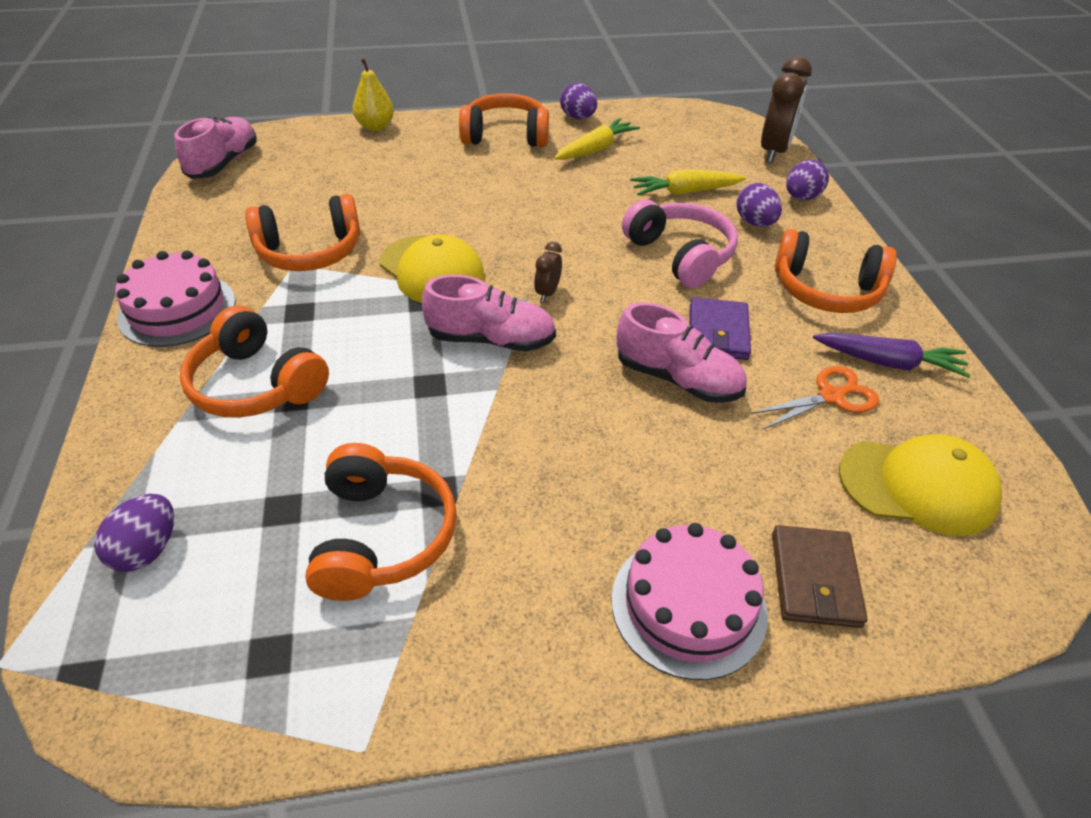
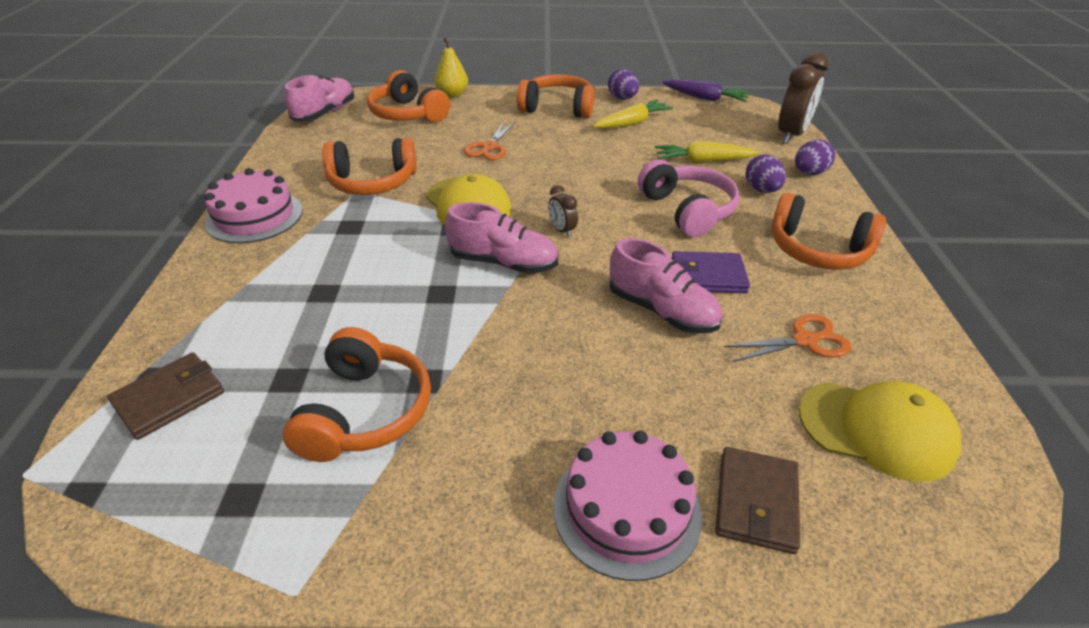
camera: 10 degrees right, 5 degrees down
(147, 549) = (169, 398): purple egg -> brown wallet
(256, 384) = (298, 279): orange headphones -> orange headphones (408, 114)
(438, 194) = (489, 147): none -> orange scissors
(547, 293) = (562, 230): brown clock -> brown clock turned 60 degrees counterclockwise
(717, 332) = (707, 276): purple wallet -> purple wallet turned 75 degrees clockwise
(888, 362) = (866, 317): purple carrot -> purple carrot (705, 98)

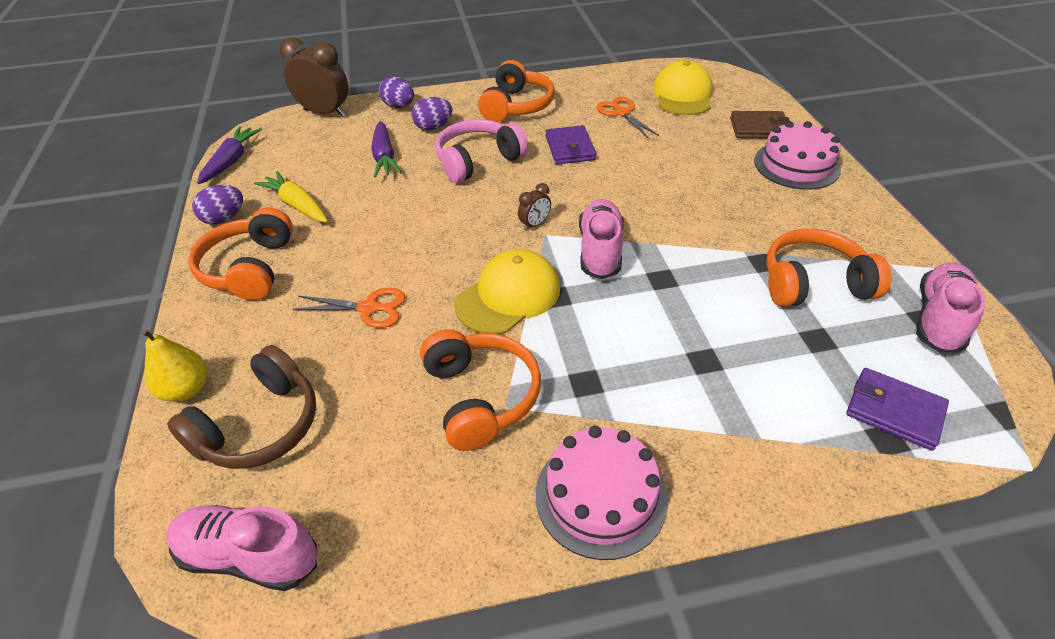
camera: 100 degrees left, 5 degrees up
(169, 398) = (894, 411): brown wallet -> purple wallet
(408, 114) = (260, 426): orange headphones -> brown headphones
(661, 311) = (622, 165): pink shoe -> pink shoe (939, 319)
(703, 161) = (384, 157): yellow carrot -> purple carrot

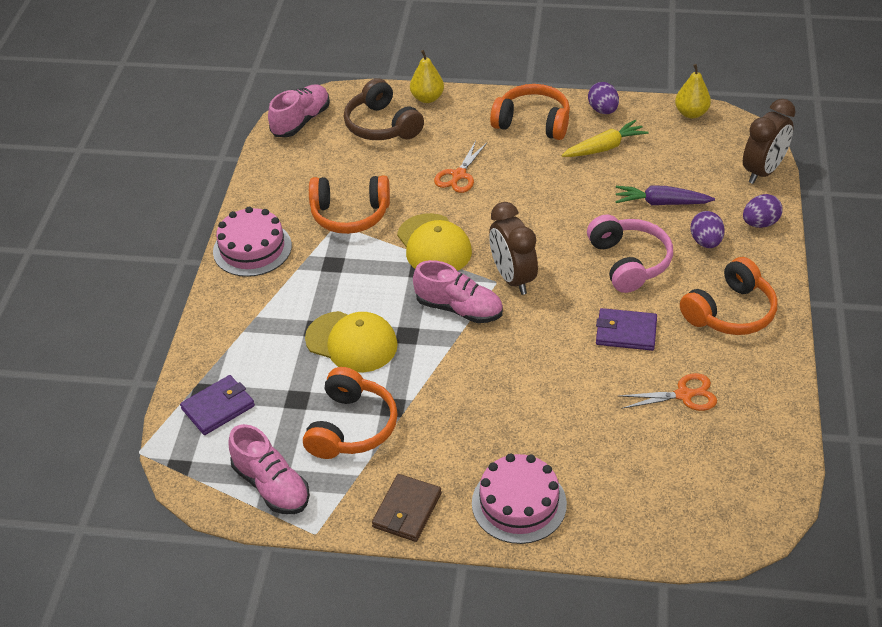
camera: 110 degrees right, 0 degrees up
(231, 161) = (691, 113): purple carrot -> yellow pear
(516, 106) = (730, 312): orange headphones -> orange headphones turned 75 degrees counterclockwise
(535, 225) = (512, 278): brown clock -> brown clock, size x2.10
(683, 95) = (707, 466): yellow cap -> yellow cap (352, 342)
(759, 128) = (604, 506): brown wallet -> brown wallet (407, 510)

